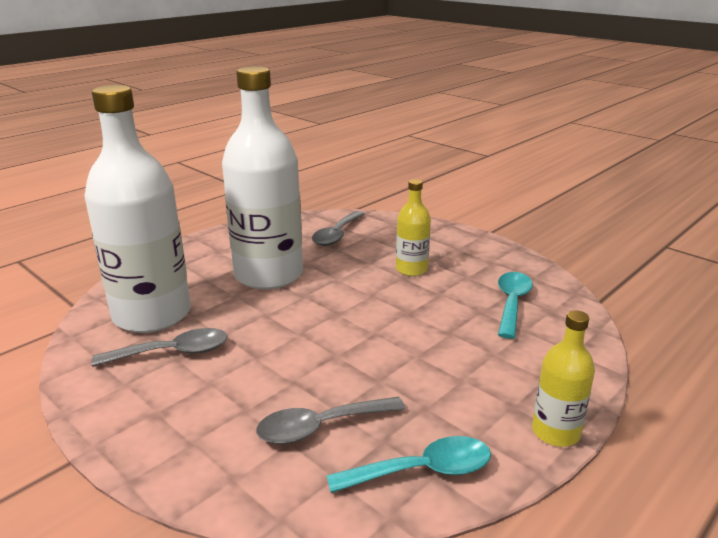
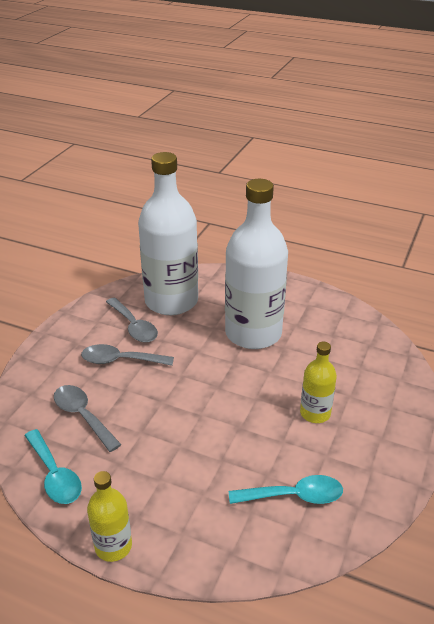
camera: 70 degrees right, 10 degrees up
(337, 235) = (348, 349): grey spoon -> grey spoon (121, 360)

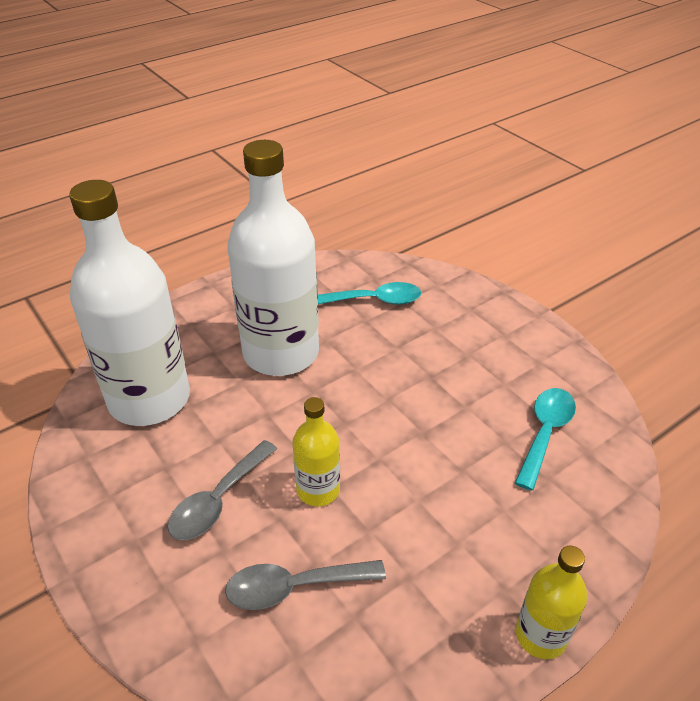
camera: 60 degrees left, 5 degrees up
(54, 474) = (384, 664): turquoise spoon -> turquoise spoon (374, 300)
(134, 326) = (162, 458): grey spoon -> none
(315, 413) = (442, 363): yellow bottle -> yellow bottle (318, 490)

